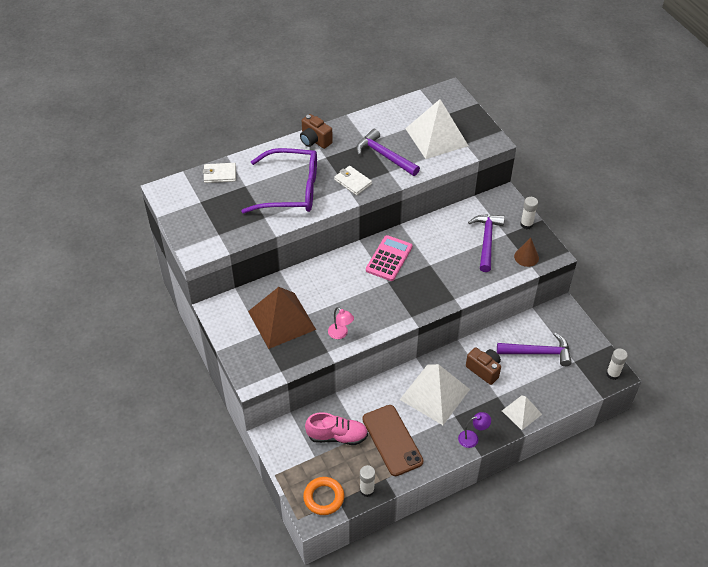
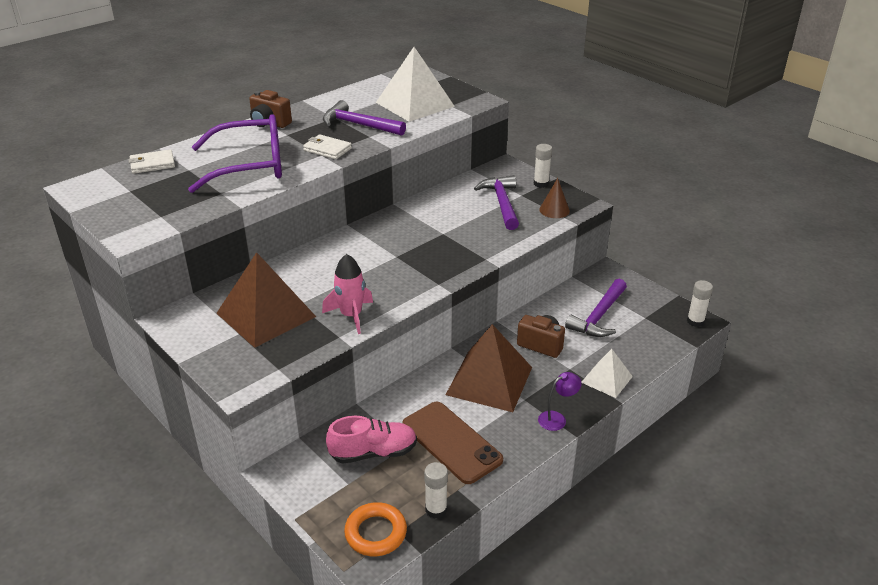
camera: 15 degrees left, 15 degrees down
(340, 334) = (351, 315): pink lamp -> pink rocket
(389, 258) = (390, 235): pink calculator -> none
(435, 394) = (489, 380): white pyramid -> brown pyramid
(538, 352) = (599, 316): purple hammer -> purple hammer turned 135 degrees clockwise

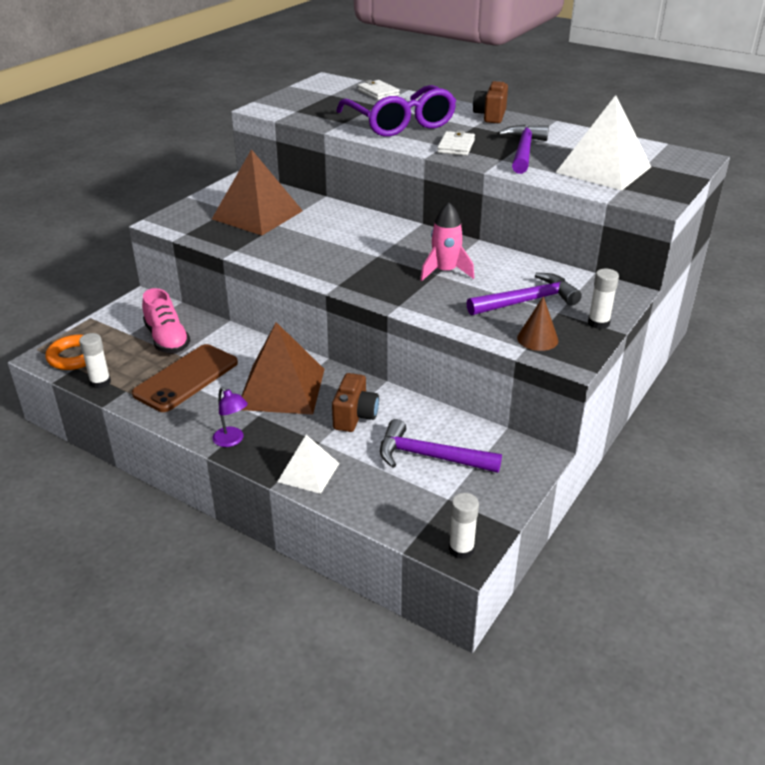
camera: 75 degrees right, 0 degrees up
(351, 315) = (268, 250): pink rocket -> pink rocket (445, 272)

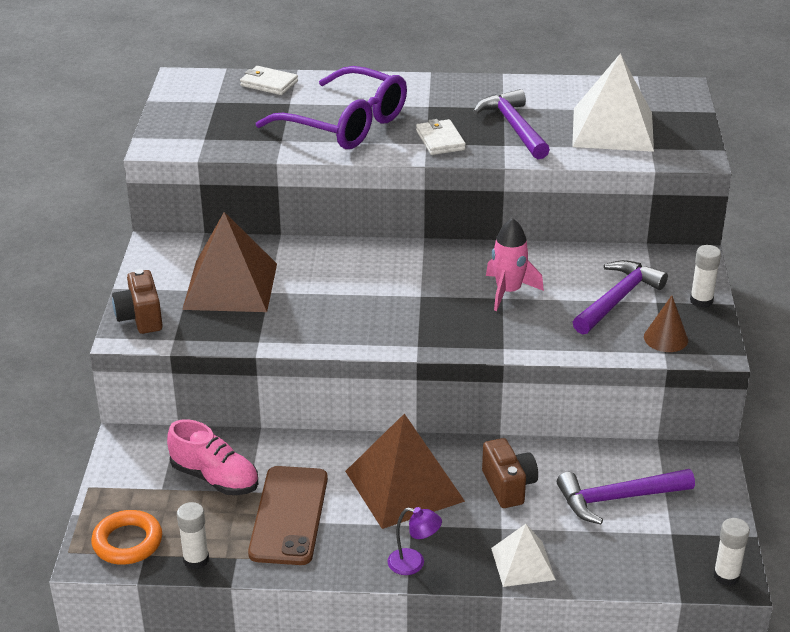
camera: 30 degrees left, 0 degrees up
(490, 116) = (430, 86): brown camera -> brown camera (140, 318)

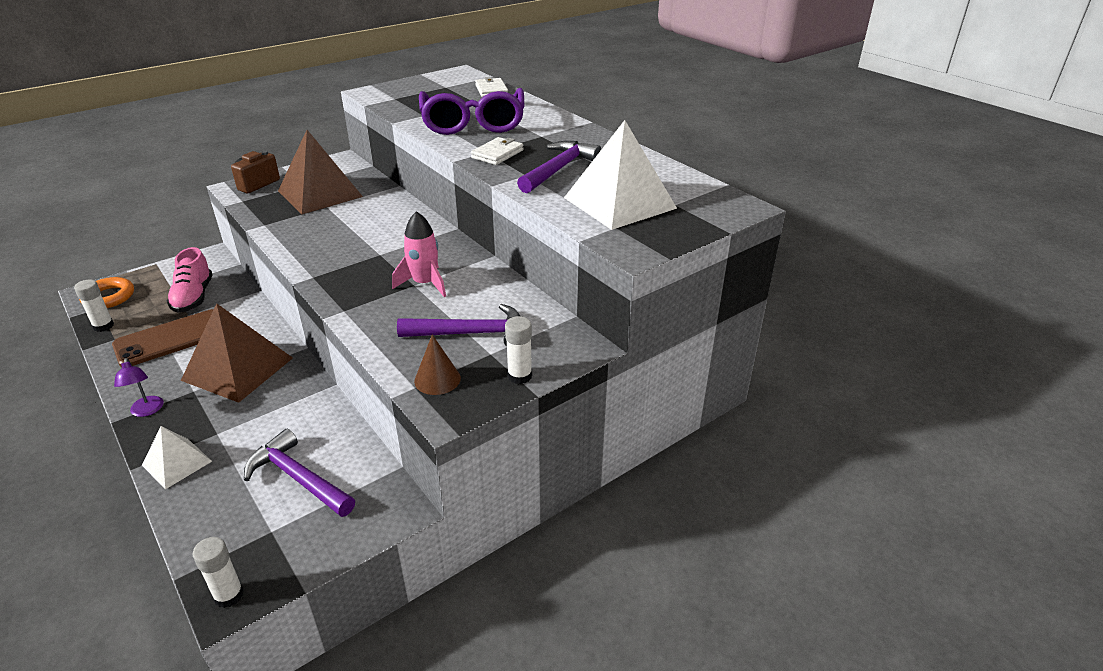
camera: 50 degrees right, 0 degrees up
(508, 486) = (272, 415): brown camera -> none

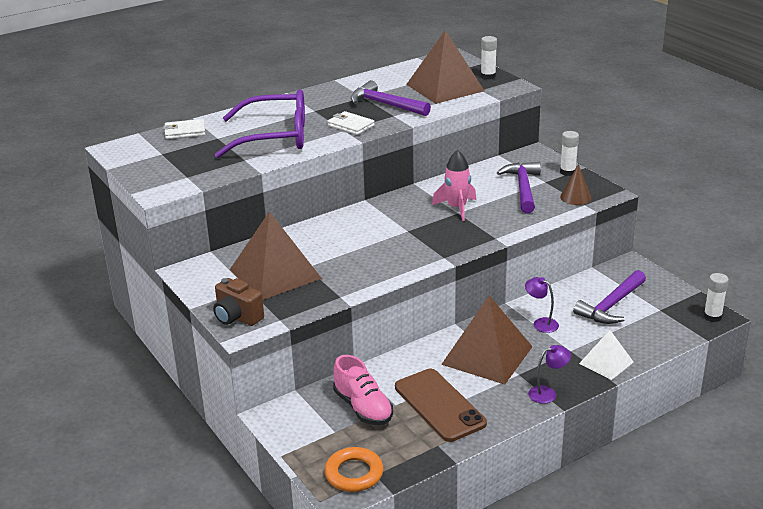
camera: 85 degrees left, 5 degrees down
(103, 326) = (414, 460): white glue stick -> white glue stick (488, 76)
(193, 297) = (363, 408): pink shoe -> pink shoe turned 60 degrees clockwise
(282, 411) = (541, 323): none -> purple lamp
(619, 203) = (445, 87): white pyramid -> brown pyramid

